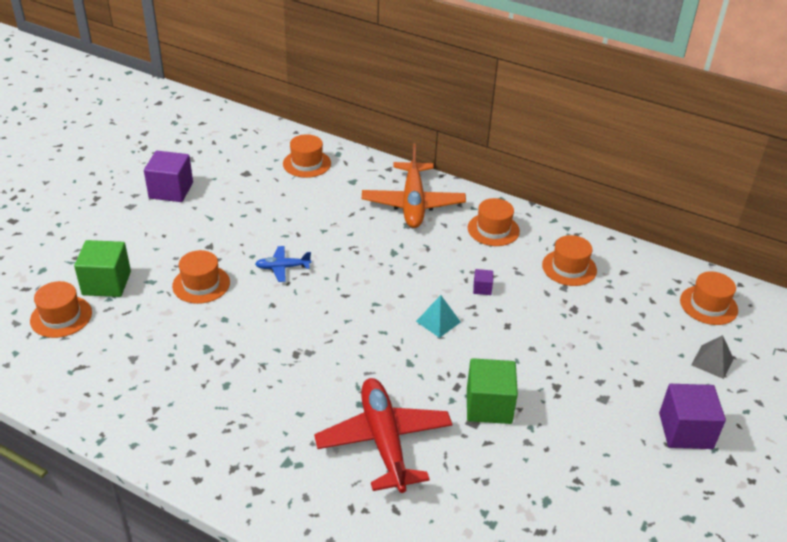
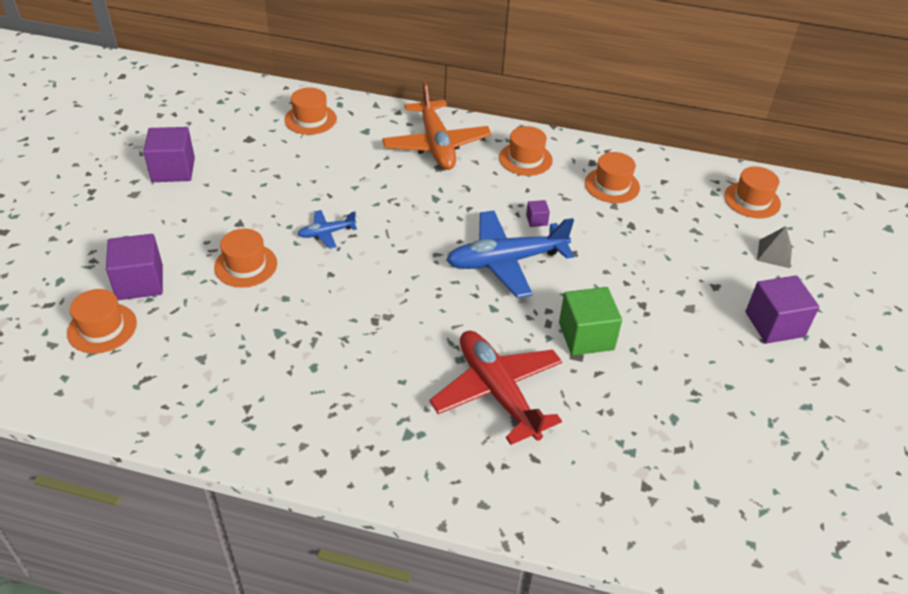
camera: 15 degrees left, 5 degrees up
(106, 283) = (140, 282): green cube -> purple cube
(438, 321) = (506, 261): turquoise pyramid -> blue plane

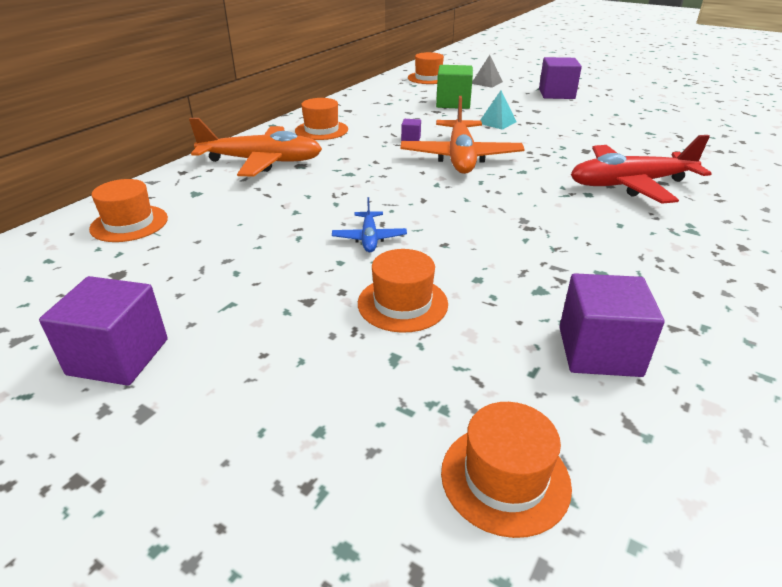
camera: 70 degrees left, 10 degrees down
(140, 282) = (398, 418): purple cube -> purple cube (599, 351)
(506, 261) = (460, 157): blue plane -> orange plane
(586, 336) = (562, 144): green cube -> green cube (453, 103)
(612, 185) = (383, 109): orange hat -> none
(624, 277) = (497, 122): none -> turquoise pyramid

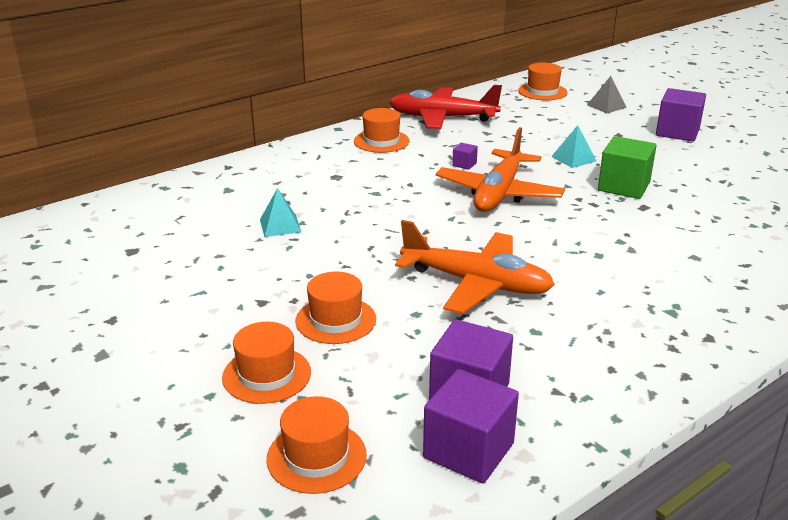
camera: 20 degrees right, 5 degrees down
(118, 357) = (103, 313): purple cube -> purple cube (468, 450)
(129, 223) = (161, 209): orange hat -> orange hat (266, 375)
(262, 162) = (303, 167): orange plane -> orange plane (476, 283)
(275, 218) = (280, 225): none -> turquoise pyramid
(369, 238) = (349, 259): blue plane -> none
(453, 103) = (544, 128): green cube -> green cube (623, 186)
(630, 184) = (655, 253): red plane -> red plane (442, 118)

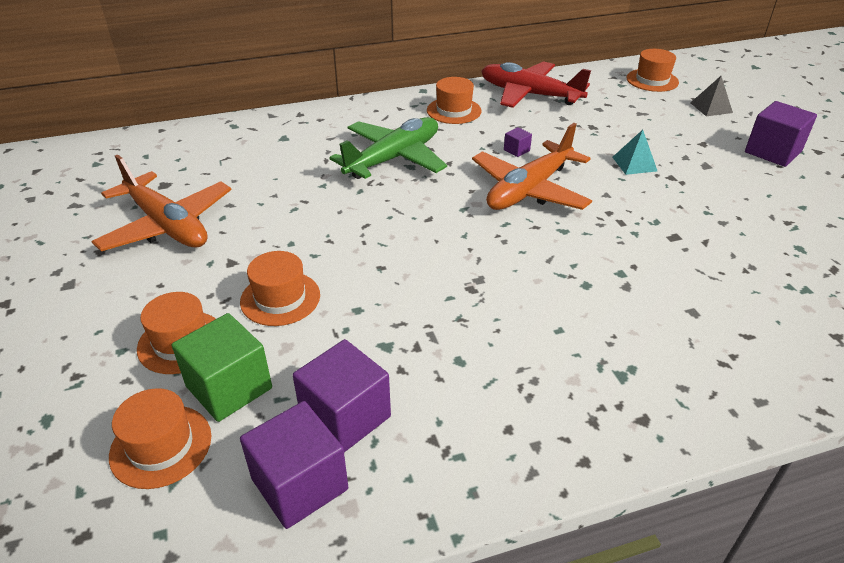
camera: 20 degrees right, 10 degrees up
(280, 225) = (302, 184): turquoise pyramid -> none
(354, 189) = (394, 158): none -> green plane
(476, 283) = (437, 289): orange plane -> orange plane (167, 225)
(623, 186) = (668, 207): green cube -> green cube (229, 387)

